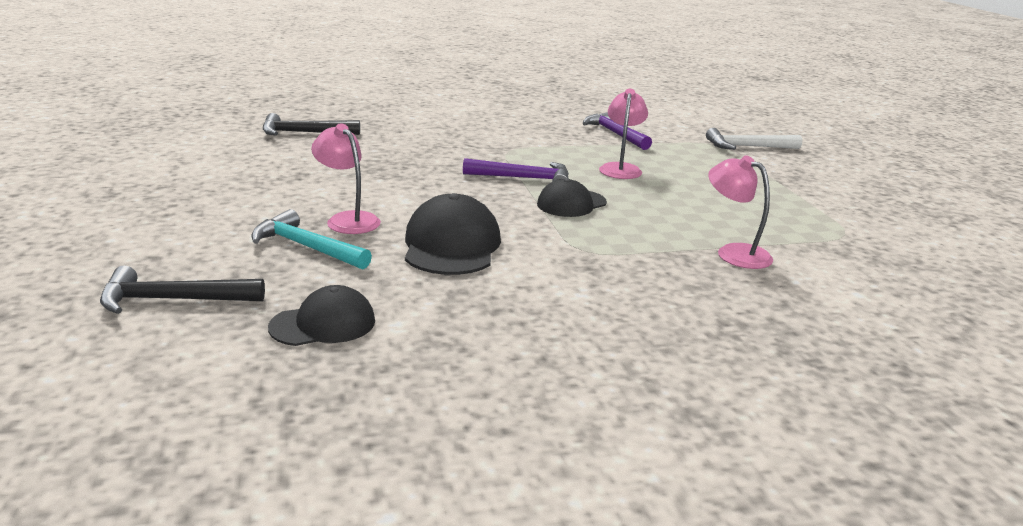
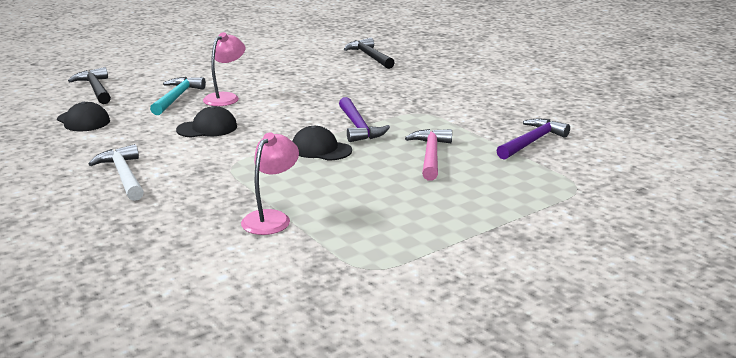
camera: 70 degrees right, 0 degrees up
(451, 245) = (207, 128): black cap -> black cap, size x0.66
(621, 168) = (430, 155): pink lamp -> pink hammer
(747, 147) = (594, 205): white hammer -> white hammer (123, 175)

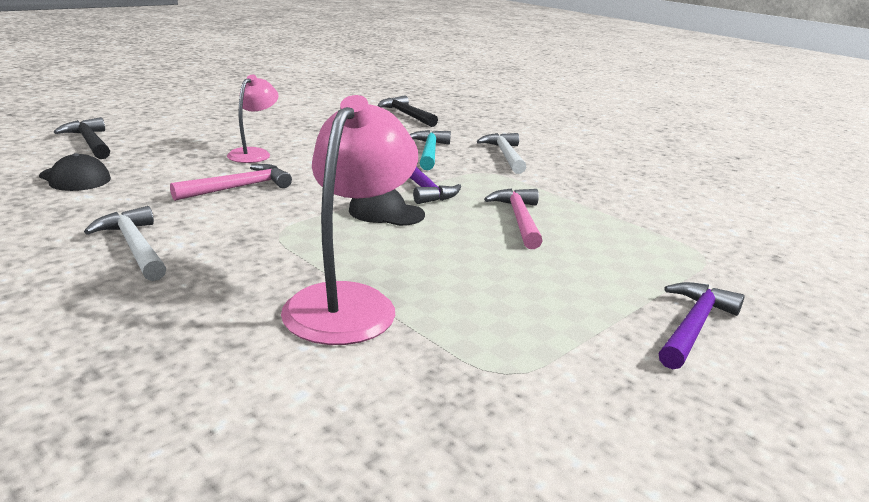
camera: 10 degrees left, 0 degrees up
(176, 98) = (193, 153): turquoise hammer -> turquoise hammer (429, 152)
(207, 128) = (238, 188): black cap -> pink hammer
(271, 218) = (349, 302): pink lamp -> pink lamp, size x1.69
(445, 96) = (505, 155): none -> white hammer
(531, 142) = (623, 204): purple hammer -> purple hammer (693, 326)

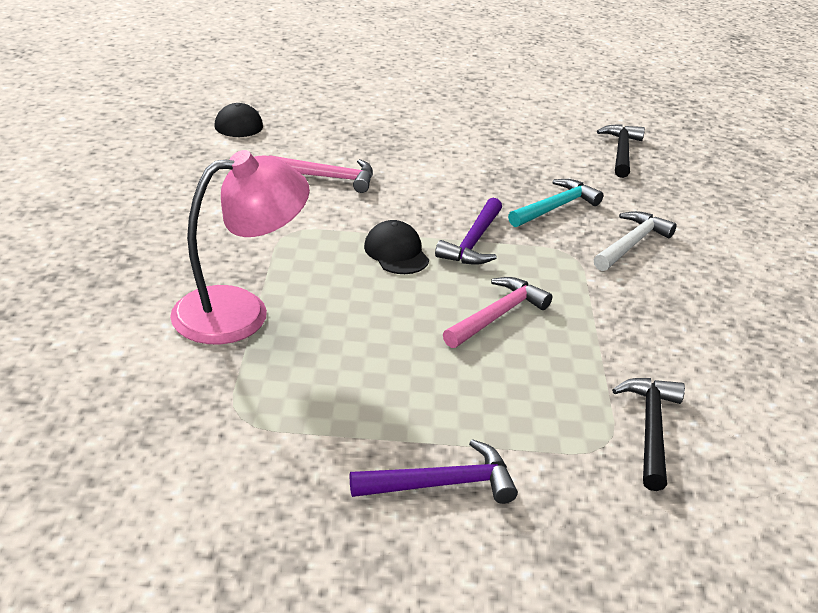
camera: 45 degrees right, 10 degrees up
(90, 142) = (295, 89): black hammer -> black hammer (650, 429)
(134, 247) = (189, 200): white hammer -> none
(254, 153) = (395, 147): pink lamp -> none

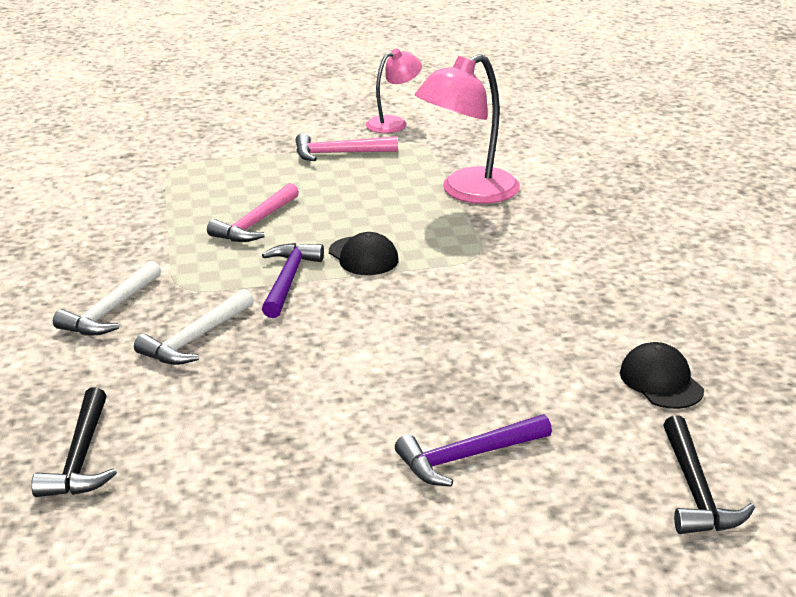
camera: 170 degrees right, 5 degrees down
(247, 485) = (393, 123): none -> pink lamp
(328, 177) = (482, 322): pink hammer -> pink hammer (339, 153)
(441, 484) = (280, 138): purple hammer -> purple hammer (467, 457)
(555, 207) = (196, 339): turquoise hammer -> white hammer
(650, 429) = (138, 178): black hammer -> black hammer (696, 490)

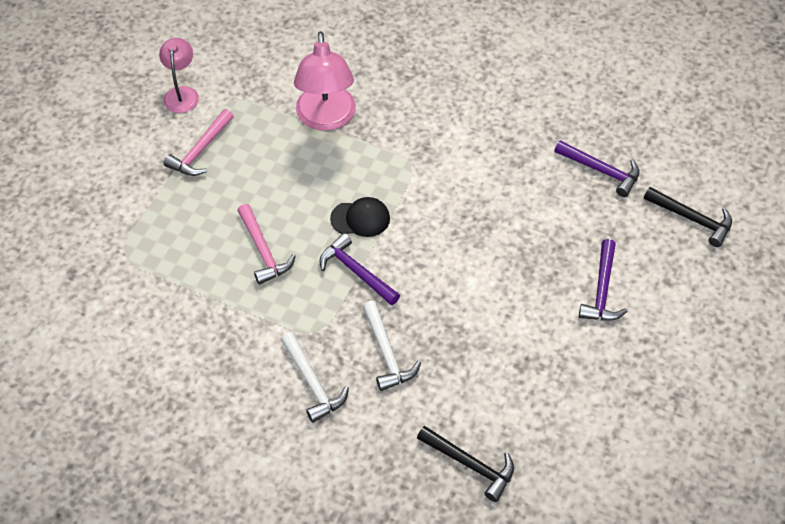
camera: 55 degrees left, 25 degrees up
(661, 381) = (601, 170): black cap -> purple hammer

